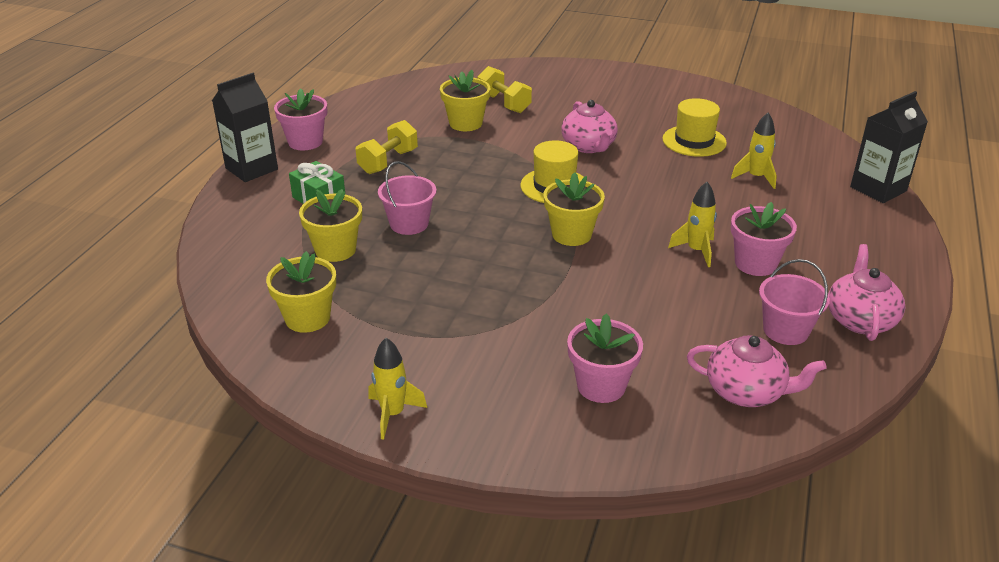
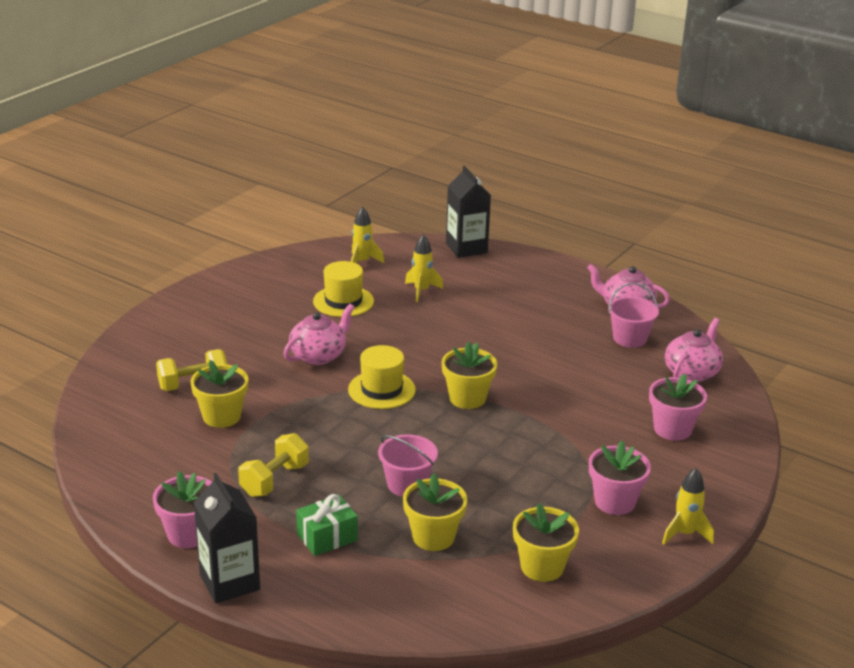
camera: 75 degrees left, 5 degrees down
(388, 162) = (274, 480): yellow dumbbell -> yellow dumbbell turned 75 degrees clockwise
(589, 146) = (318, 355): pink teapot -> pink teapot turned 45 degrees counterclockwise
(696, 251) = (517, 346): yellow rocket -> yellow rocket (362, 262)
(755, 263) = (545, 326): pink flower pot -> pink flower pot (615, 502)

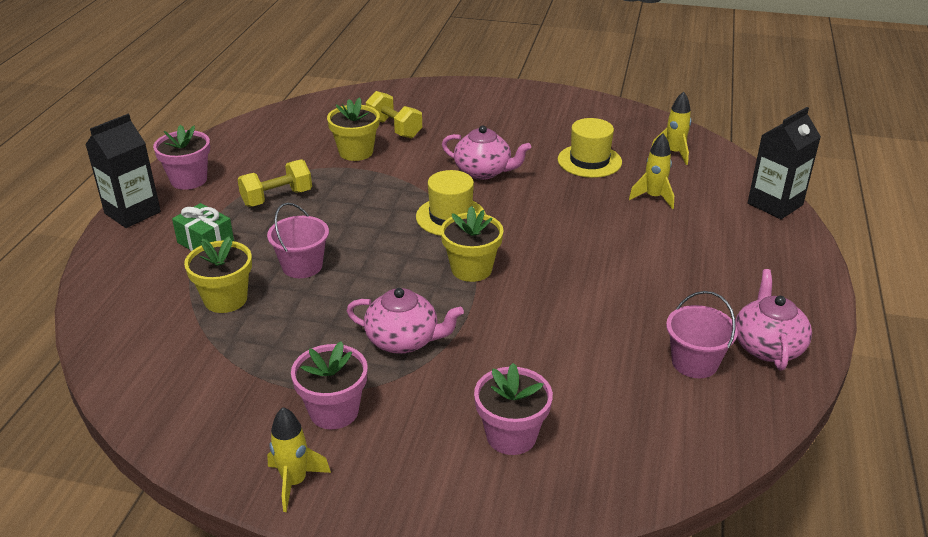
camera: 70 degrees right, 5 degrees up
(274, 480) = (277, 198): yellow dumbbell -> yellow dumbbell turned 45 degrees counterclockwise
(542, 567) = (199, 378): yellow flower pot -> none
(692, 372) = (659, 433): pink teapot -> pink teapot (403, 340)

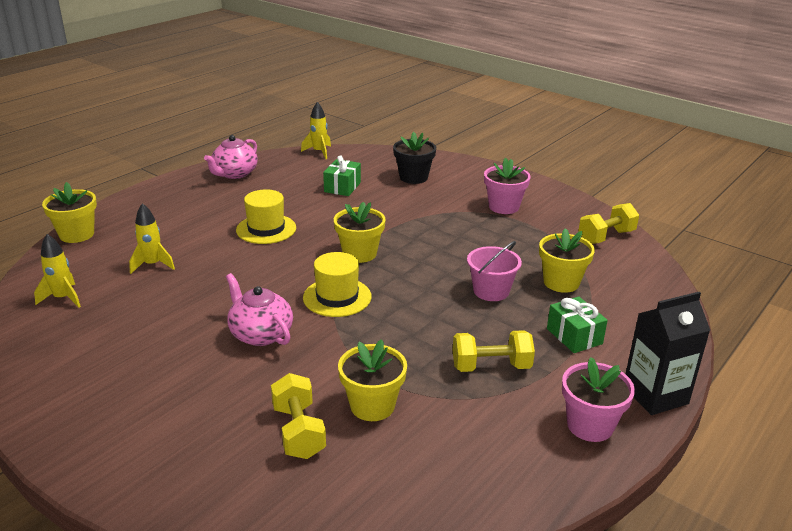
camera: 155 degrees left, 5 degrees down
(168, 395) = (606, 237): none -> yellow dumbbell
(295, 482) = (536, 188): yellow rocket -> yellow rocket (319, 152)
(403, 340) = (441, 226): pink teapot -> none
(511, 436) = (413, 177): pink flower pot -> black flower pot
(589, 161) = (149, 314): yellow hat -> yellow hat (266, 229)
(594, 372) = (342, 187): none -> green gift
(694, 362) = (283, 178): pink bucket -> none
(775, 204) = (77, 234): black carton -> yellow flower pot

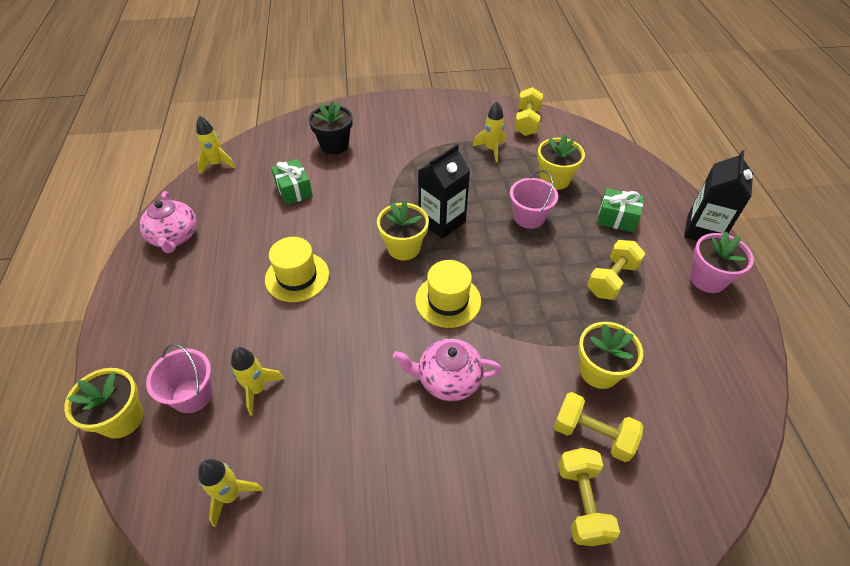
camera: 45 degrees left, 20 degrees up
(121, 246) = (192, 395): none -> pink bucket
(222, 456) = (582, 503): none -> yellow dumbbell
(414, 255) = (442, 221): none -> black carton
(504, 207) = (435, 135): pink flower pot -> none
(537, 237) = (491, 150): none -> yellow rocket

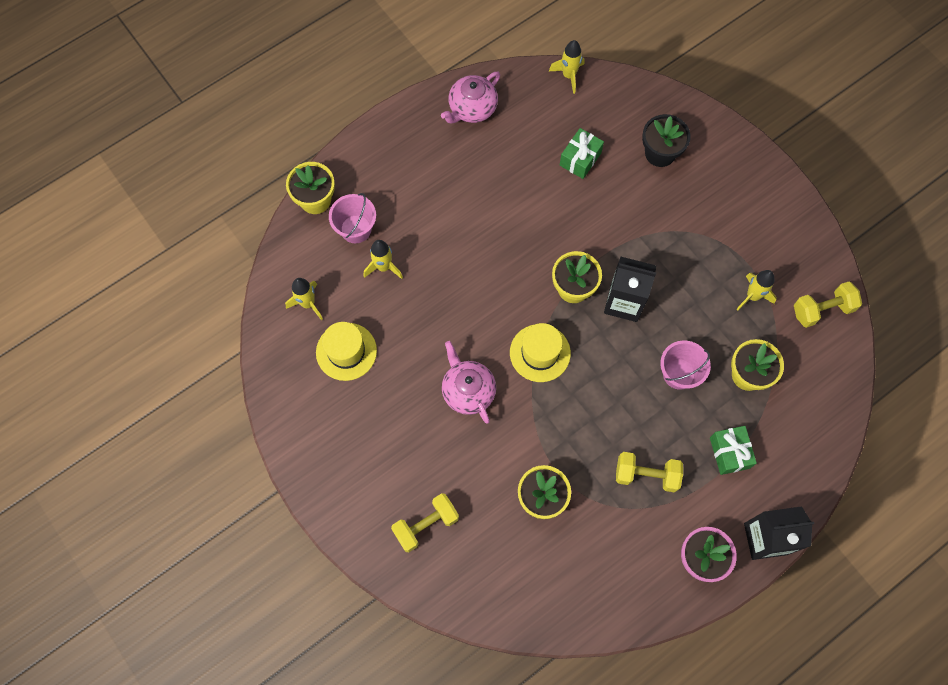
camera: 60 degrees right, 20 degrees up
(297, 277) = (492, 226): yellow hat -> yellow hat (346, 351)
(592, 435) = (482, 513): yellow dumbbell -> none

